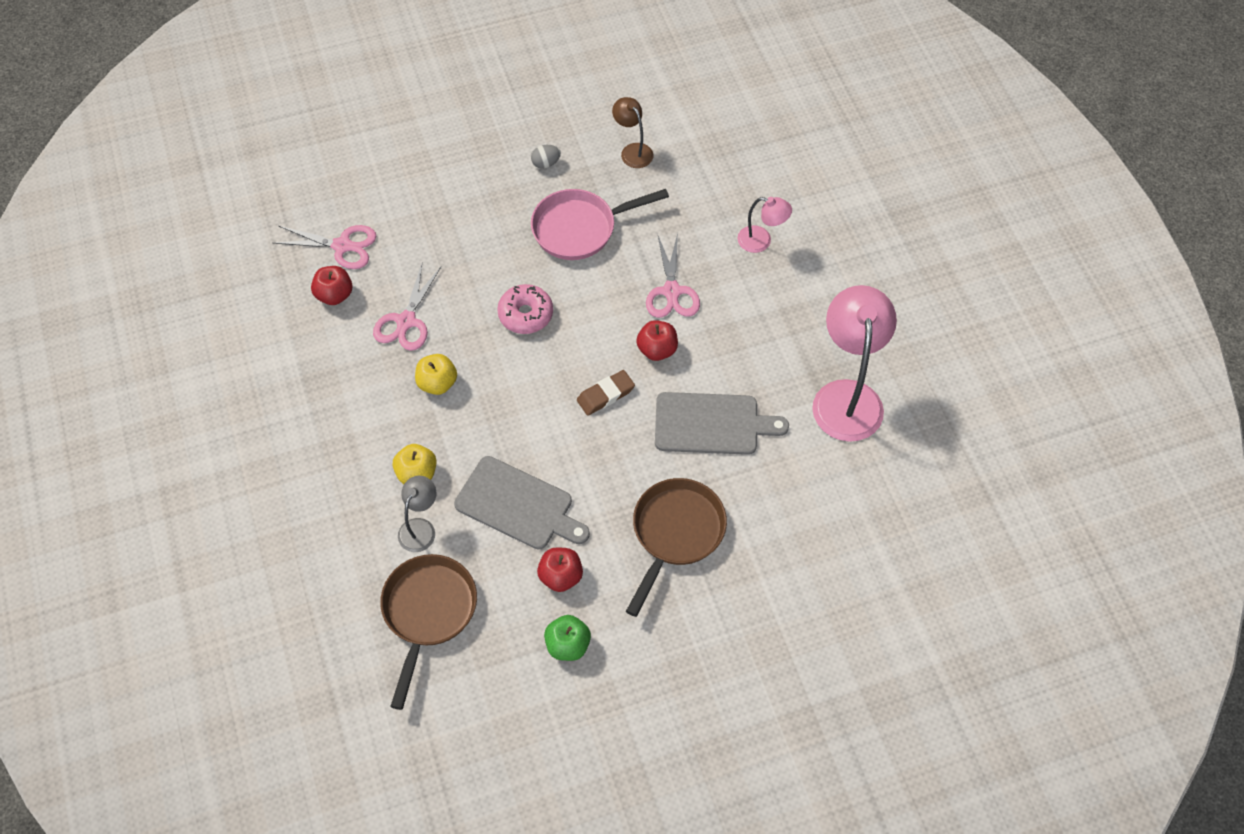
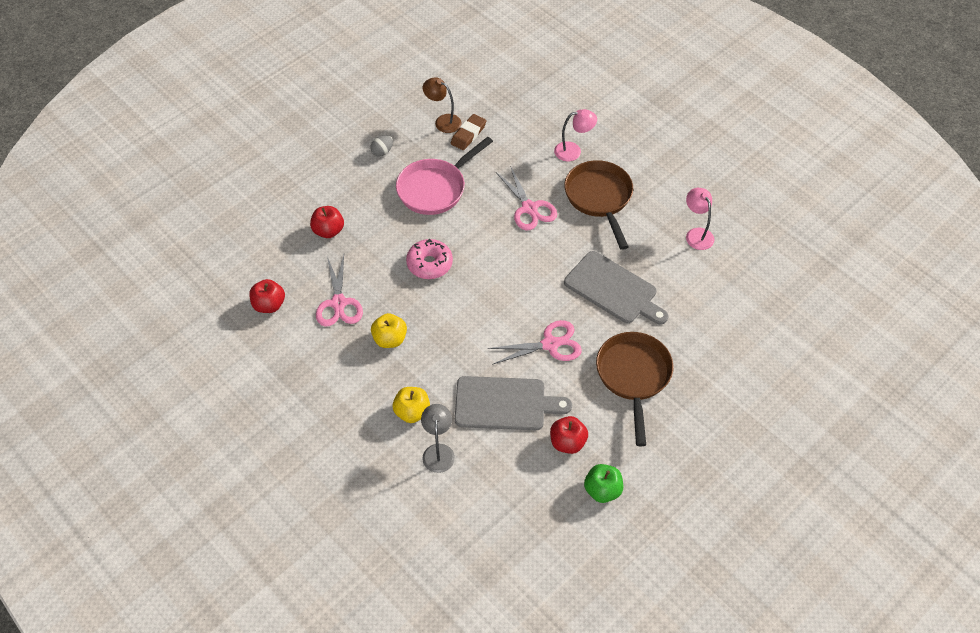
camera: 25 degrees left, 5 degrees down
(342, 246) = (255, 266): pink scissors -> pink scissors (550, 344)
(428, 612) = (481, 512): brown pan -> brown pan (599, 198)
(605, 395) = (524, 299): brown eraser -> brown eraser (468, 134)
(657, 350) = (543, 253): red apple -> red apple (328, 231)
(711, 424) = (613, 289): grey cutting board -> grey cutting board turned 60 degrees clockwise
(847, 396) = (696, 234): pink lamp -> pink lamp, size x0.50

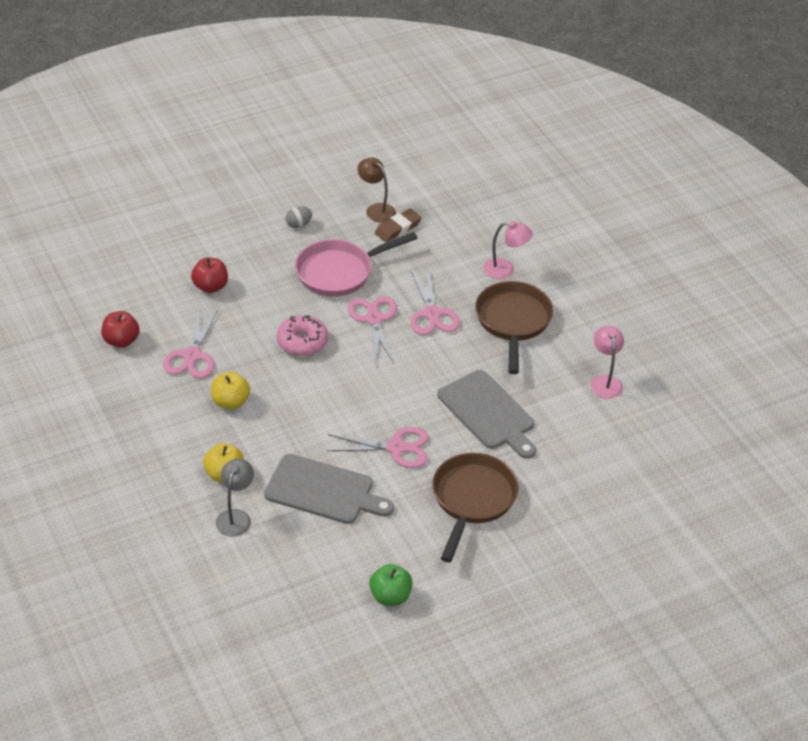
camera: 15 degrees right, 10 degrees down
(482, 226) = (374, 319): none -> pink scissors
(567, 442) = (373, 543): red apple -> none

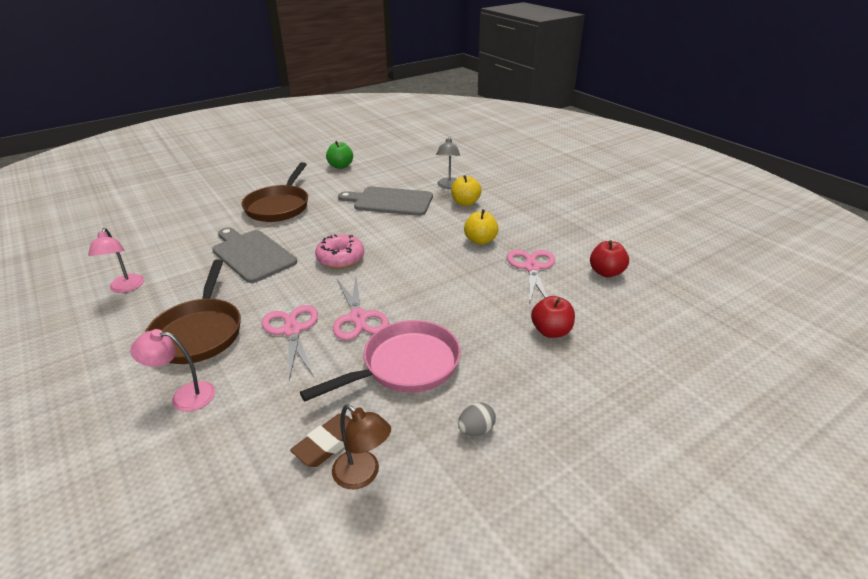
camera: 175 degrees right, 10 degrees down
(302, 342) = (431, 289): pink donut -> pink donut (340, 258)
(396, 448) = (335, 227): pink scissors -> none

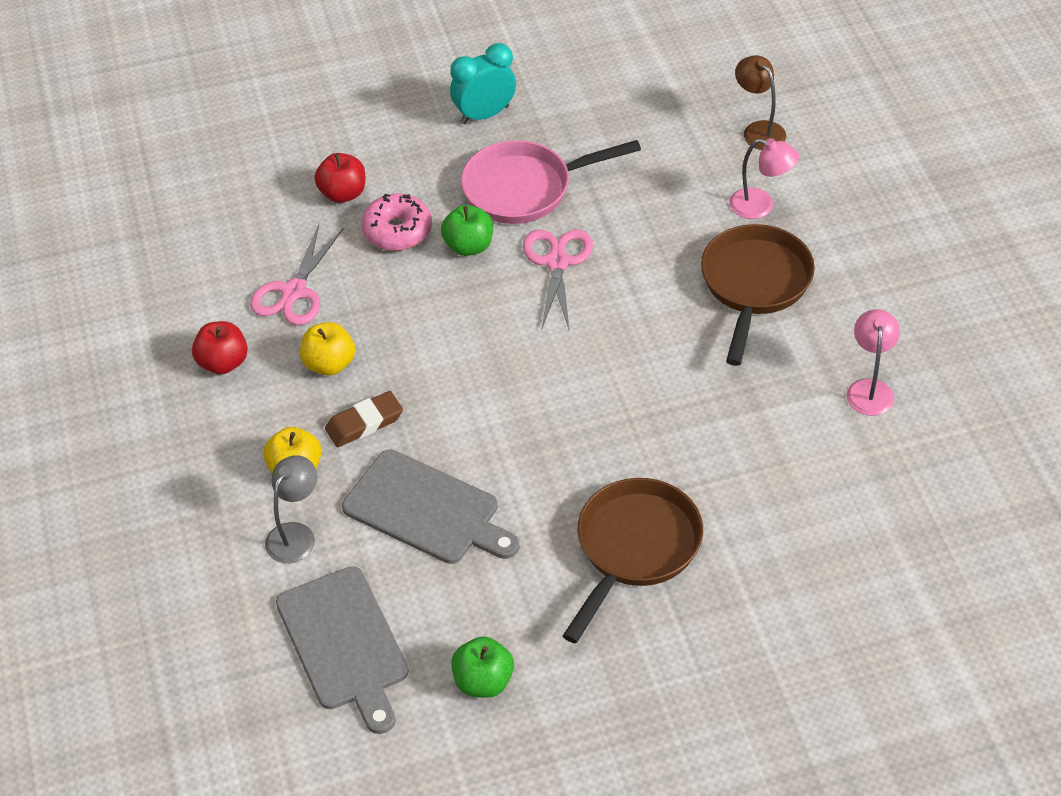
camera: 160 degrees left, 15 degrees up
(252, 254) = (687, 418): grey cutting board -> grey cutting board (344, 644)
(292, 330) = (641, 262): pink scissors -> none
(328, 443) = (621, 132): brown eraser -> brown eraser (364, 423)
(340, 258) = (554, 376): pink donut -> pink donut (397, 231)
(363, 475) = (597, 102): brown lamp -> brown lamp (759, 130)
(430, 315) = (469, 246): none -> green apple
(476, 430) = (485, 115): grey egg -> turquoise clock
(606, 272) = (204, 260): red apple -> red apple (223, 363)

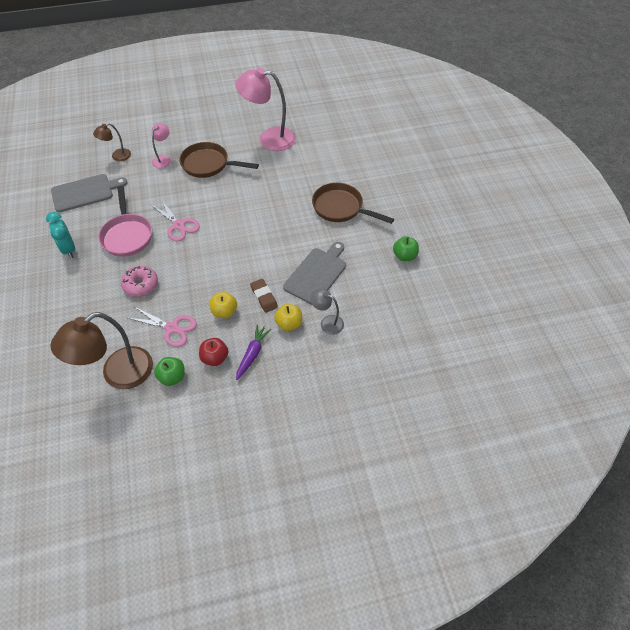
camera: 90 degrees left, 5 degrees up
(200, 236) = (118, 374): none -> brown lamp
(228, 418) = (252, 354): none -> purple carrot
(343, 193) = (106, 308): red apple -> none
(344, 644) = (387, 303): grey cutting board -> grey cutting board (85, 192)
(469, 246) = (159, 257): green apple -> green apple (172, 377)
(557, 262) = (179, 225): pink scissors -> pink scissors turned 135 degrees counterclockwise
(870, 389) = (269, 138): pink lamp -> pink lamp, size x1.99

